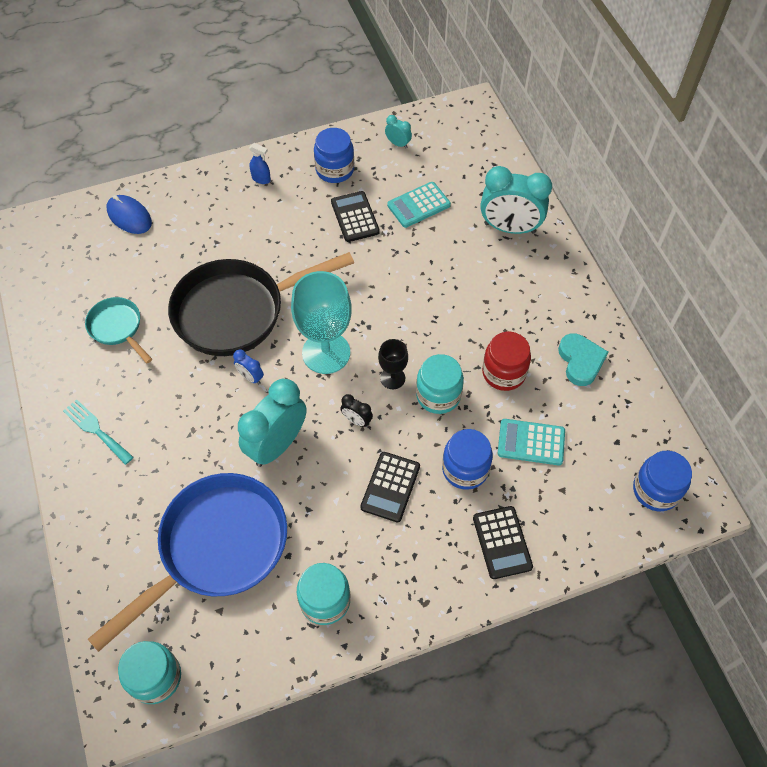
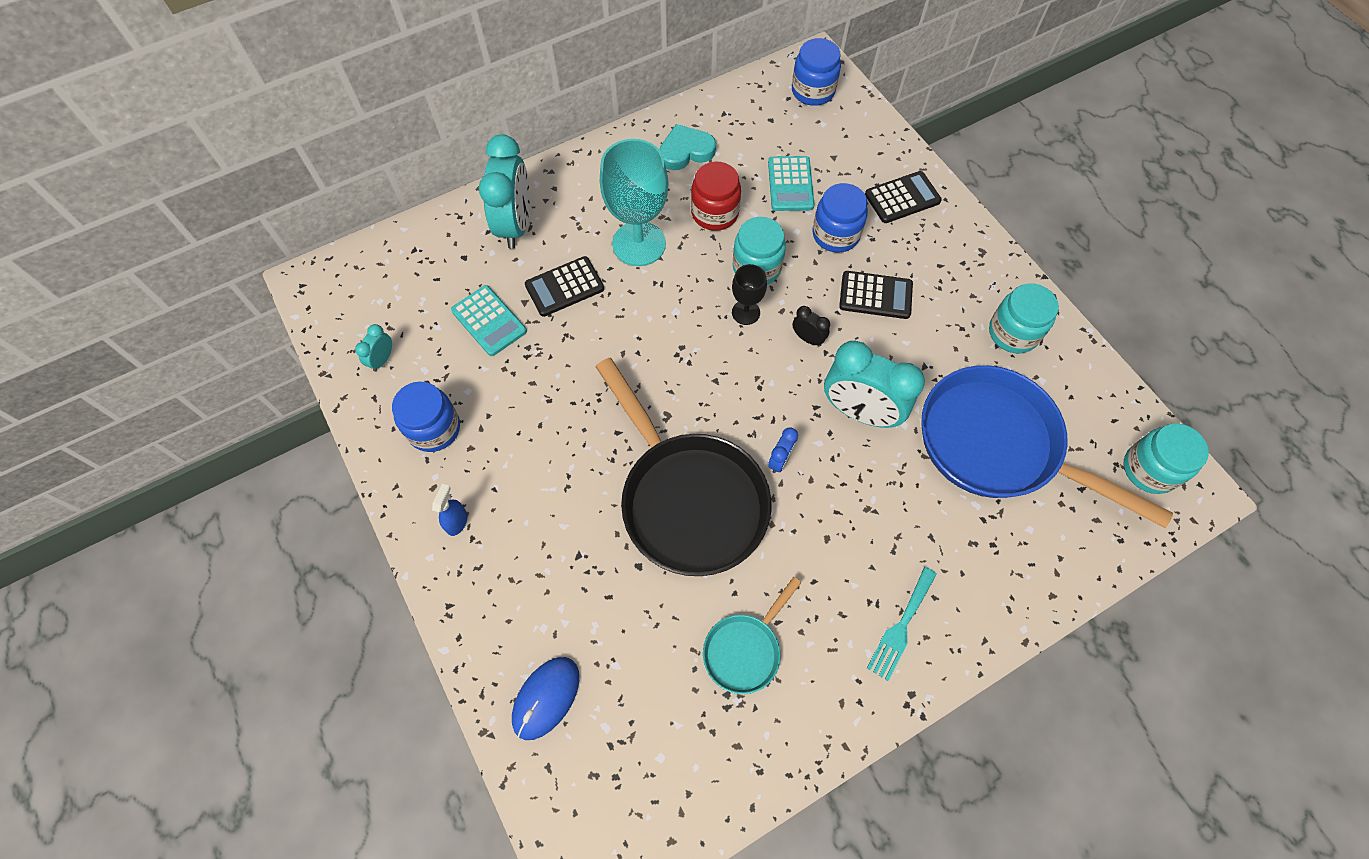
camera: 100 degrees left, 5 degrees up
(326, 353) = (727, 385): turquoise goblet -> turquoise goblet (639, 244)
(355, 217) = (515, 390): black calculator -> black calculator (564, 287)
(357, 420) = (808, 338): black clock -> black clock turned 75 degrees counterclockwise

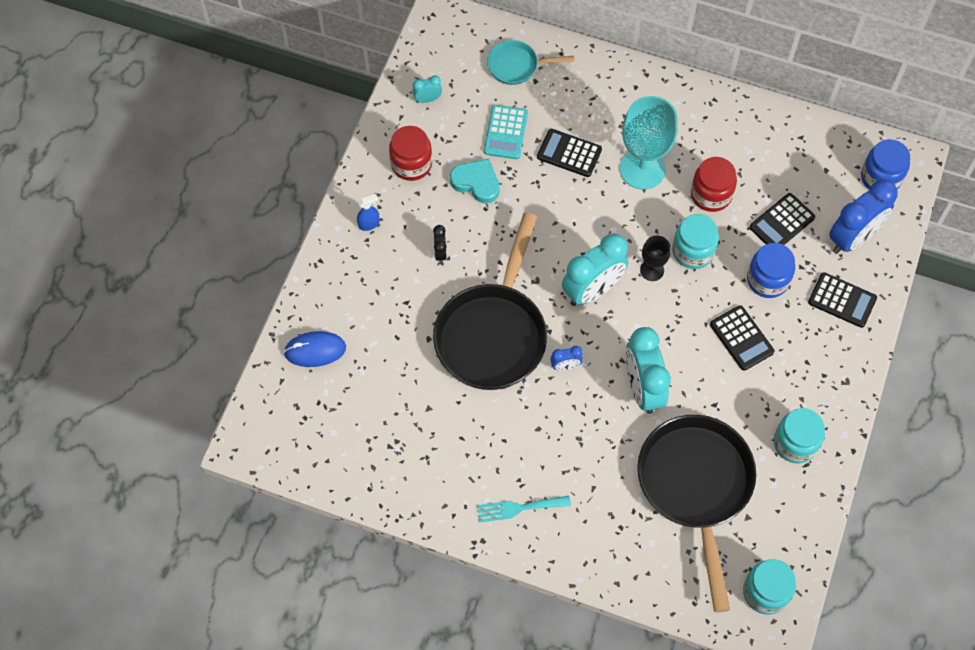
camera: 50 degrees right, 0 degrees up
(434, 428) = (411, 164): blue jar -> red jar
(516, 225) = (586, 89): turquoise clock -> turquoise clock (592, 290)
(686, 151) = (744, 139): turquoise heart -> turquoise heart (476, 182)
(745, 649) = (430, 432): turquoise pan -> turquoise pan (517, 66)
(790, 184) = (782, 222): turquoise calculator -> black calculator
(808, 338) = (668, 320): black clock -> black clock (440, 253)
(850, 148) = (853, 238): none -> blue clock
(998, 445) = (696, 487): blue pan -> black pan

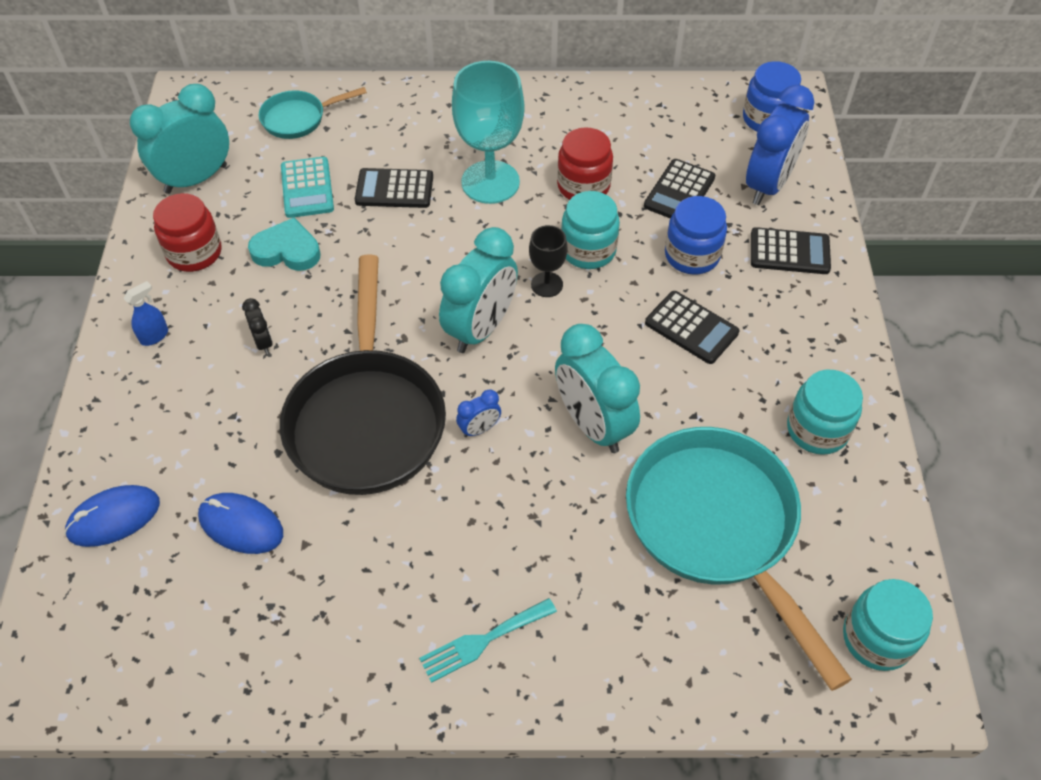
camera: 20 degrees left, 10 degrees down
(392, 382) = (241, 525): none -> blue mouse
(427, 99) = (196, 179): turquoise clock -> turquoise clock, size x2.25
(696, 487) = (717, 528): black pan -> turquoise pan

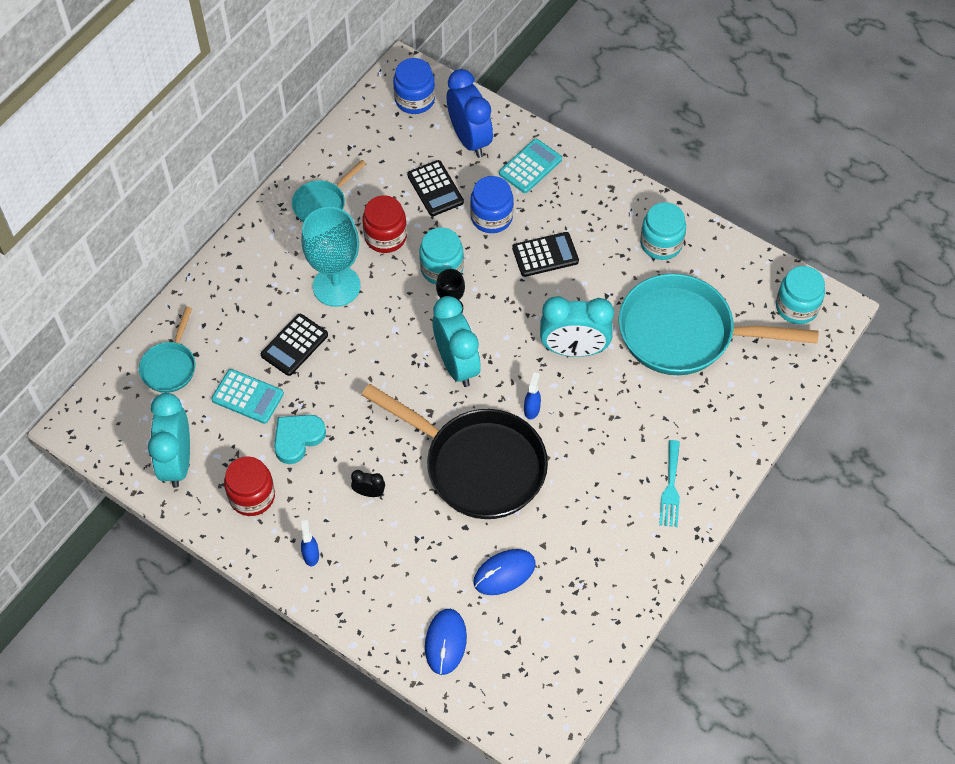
camera: 55 degrees left, 5 degrees up
(479, 429) = (532, 409): blue clock -> blue spray bottle
(575, 121) = (322, 204): none -> turquoise pan
(789, 252) = (530, 166): black calculator -> turquoise calculator

